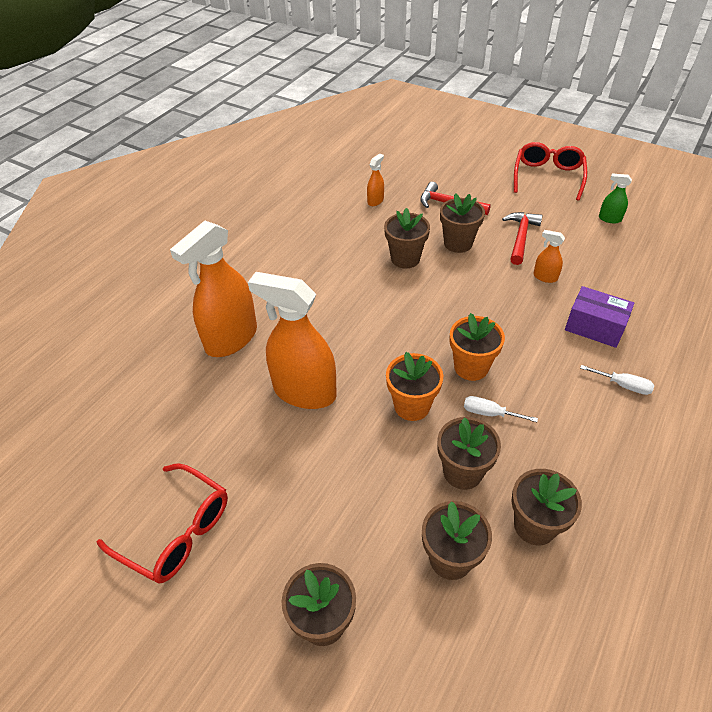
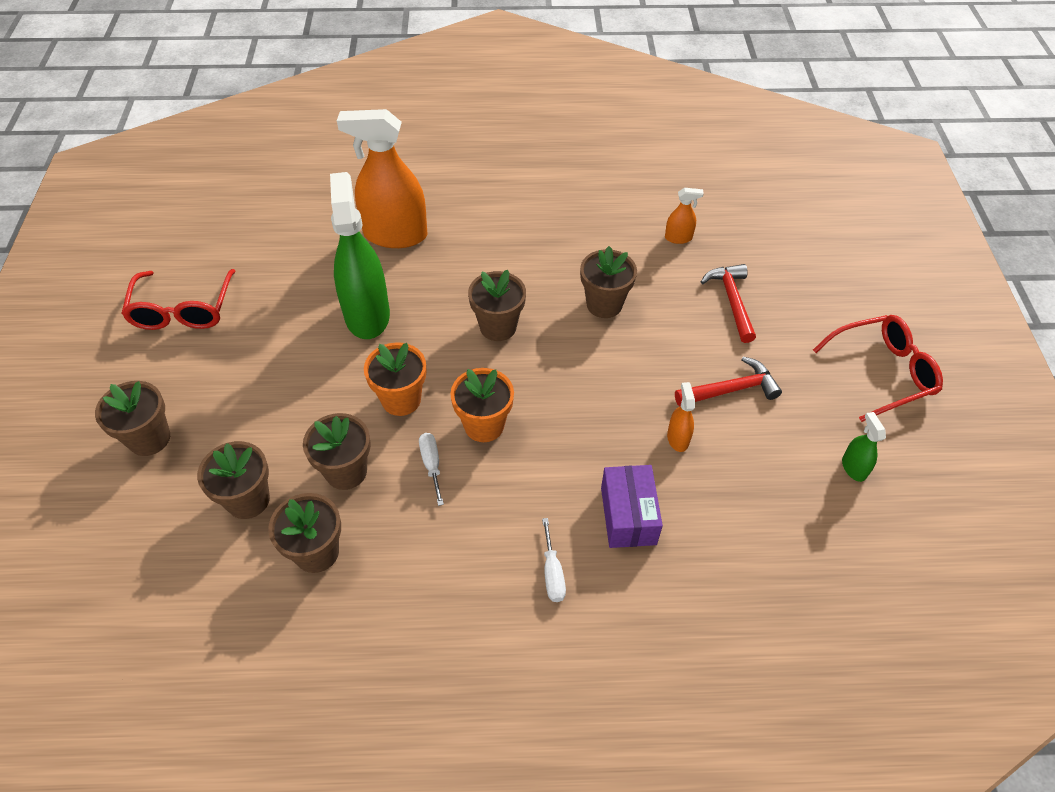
camera: 55 degrees right, 5 degrees up
(304, 392) = (367, 315): orange spray bottle -> green spray bottle
(458, 243) = (668, 337): brown flower pot -> brown flower pot (498, 327)

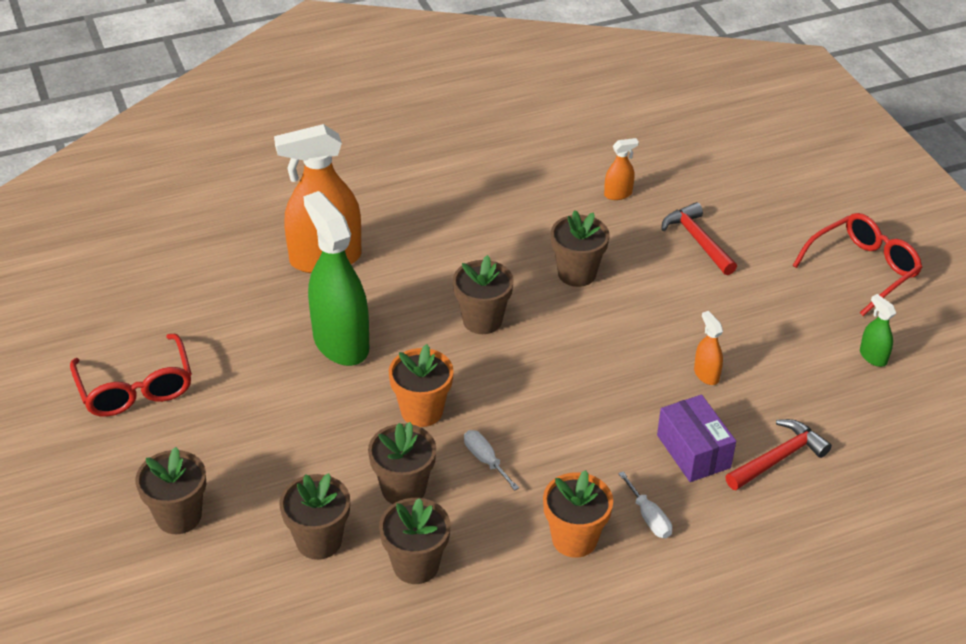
camera: 20 degrees left, 10 degrees down
(484, 425) = (517, 412): orange flower pot -> orange flower pot (574, 539)
(731, 389) = (734, 319): red hammer -> red hammer (778, 458)

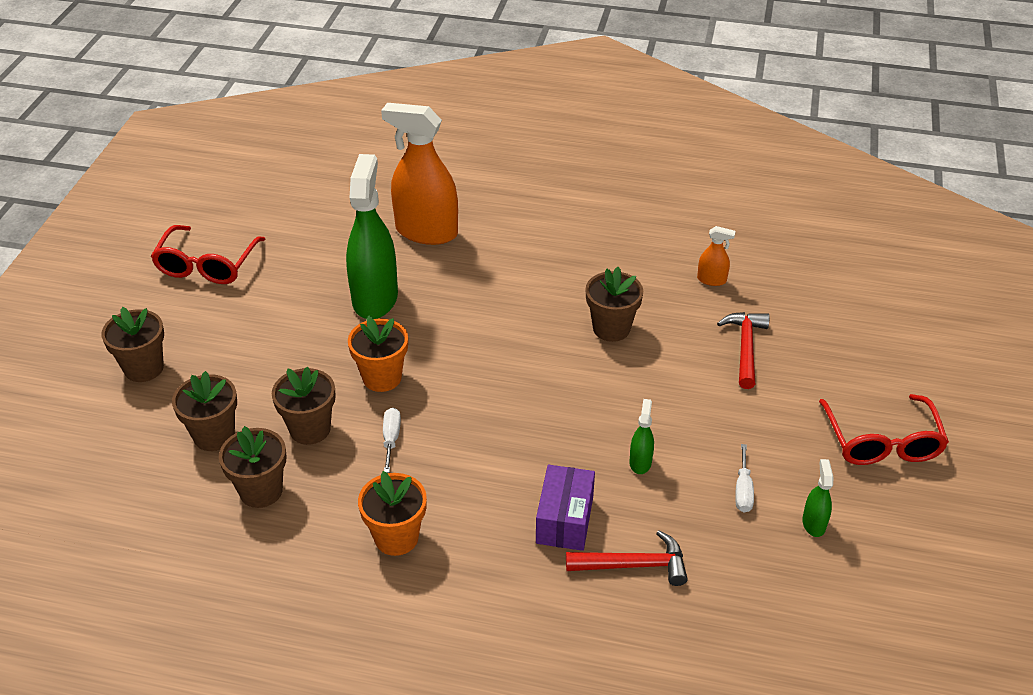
camera: 35 degrees right, 0 degrees up
(482, 320) = (497, 330): brown flower pot -> none
(649, 517) = (472, 553): white screwdriver -> white screwdriver (743, 490)
(706, 374) = (640, 462): orange spray bottle -> green spray bottle
(863, 269) = (882, 442): red glasses -> red glasses turned 90 degrees clockwise

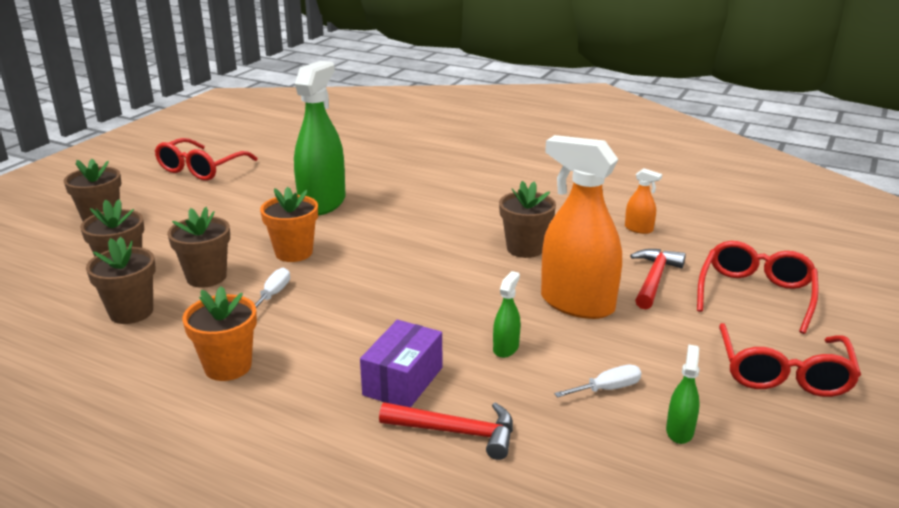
camera: 15 degrees right, 15 degrees down
(426, 232) = (392, 170): orange spray bottle -> orange spray bottle (577, 304)
(743, 490) = (607, 389): white screwdriver -> white screwdriver turned 135 degrees counterclockwise
(839, 350) = (755, 294): none -> red glasses

